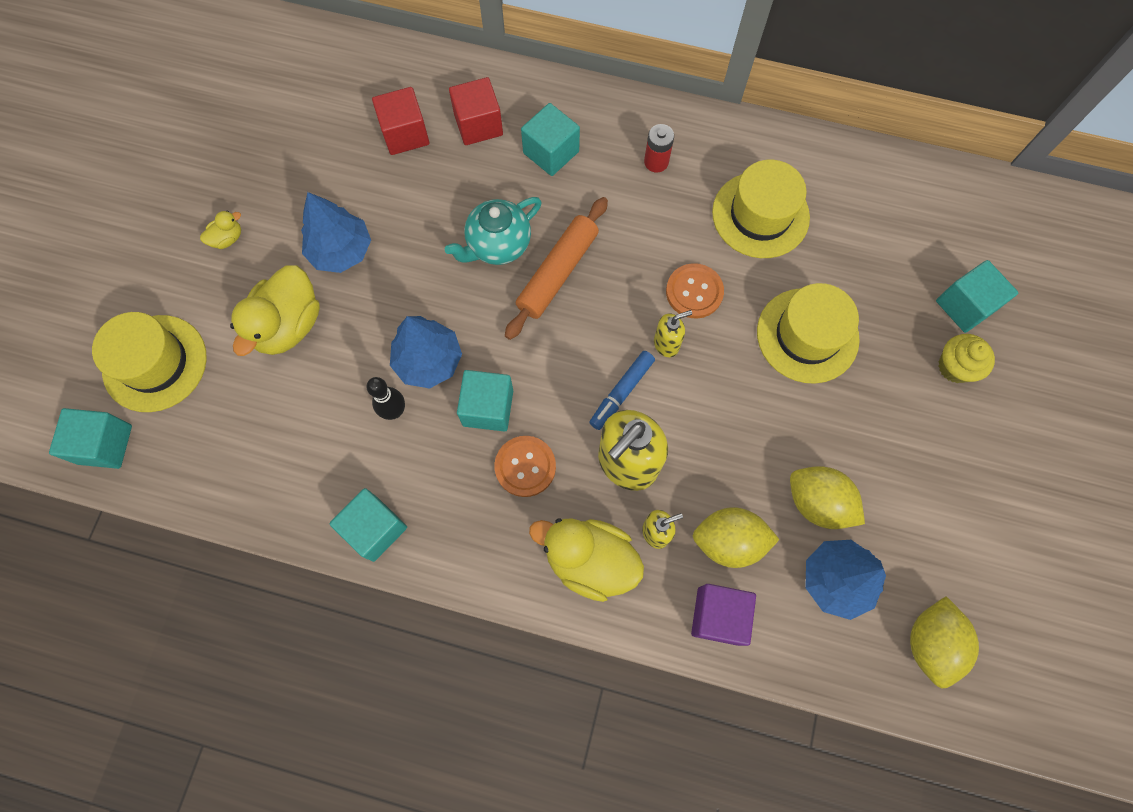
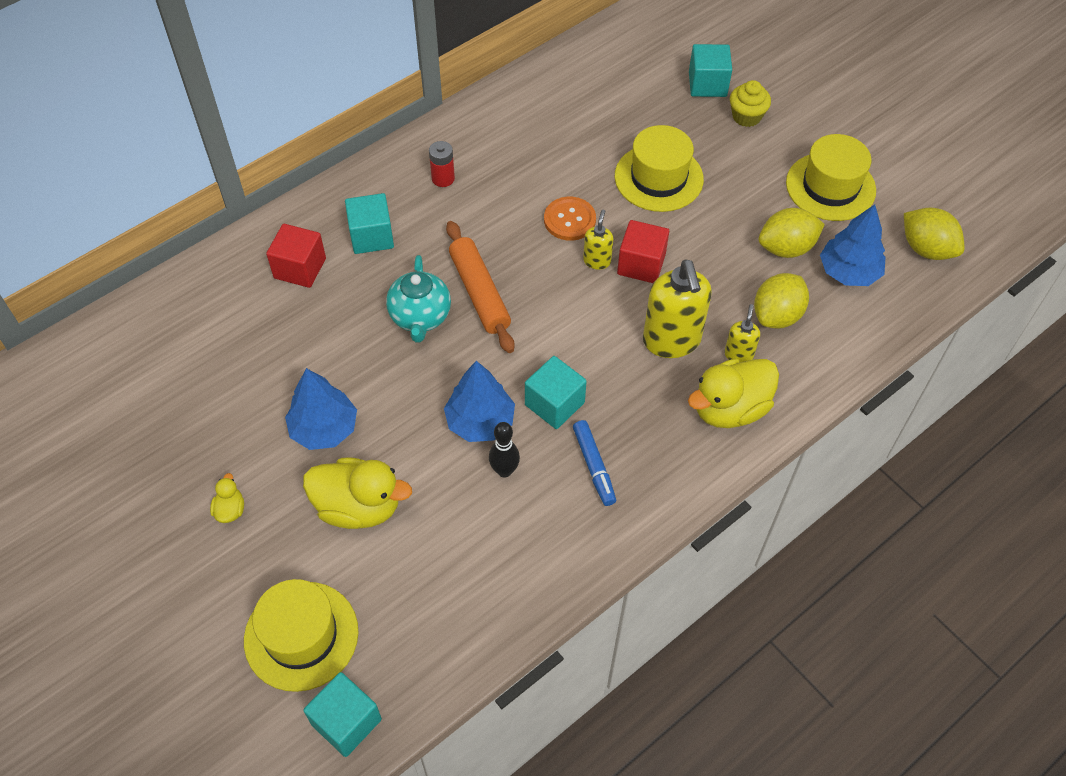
camera: 55 degrees left, 15 degrees down
(288, 325) = (358, 507): yellow duck -> yellow duck turned 45 degrees counterclockwise
(375, 529) = (595, 542): turquoise cube -> none
(405, 134) = (258, 322): red cube -> red cube (641, 264)
(525, 466) = (623, 407): orange button -> none
(621, 392) = (612, 311): blue marker -> blue marker (594, 466)
(718, 616) = (827, 354): purple cube -> none
(760, 215) = (543, 146): yellow hat -> yellow hat (830, 187)

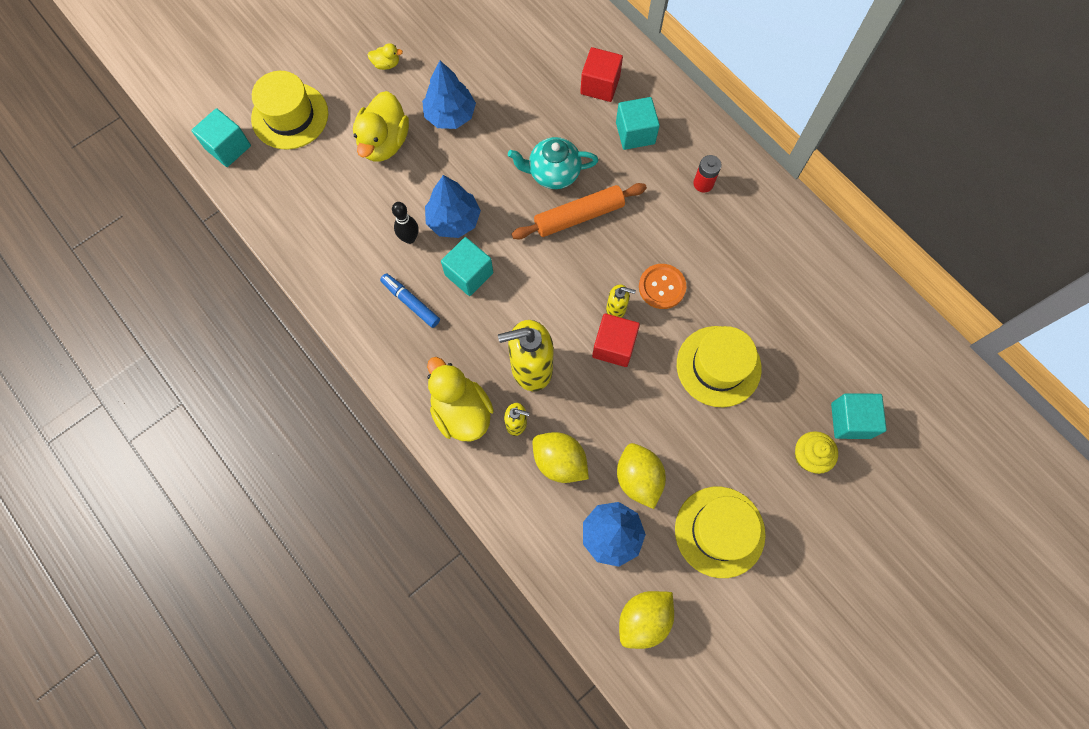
camera: 90 degrees right, 15 degrees up
(594, 466) = (411, 302): blue marker -> blue marker turned 60 degrees clockwise

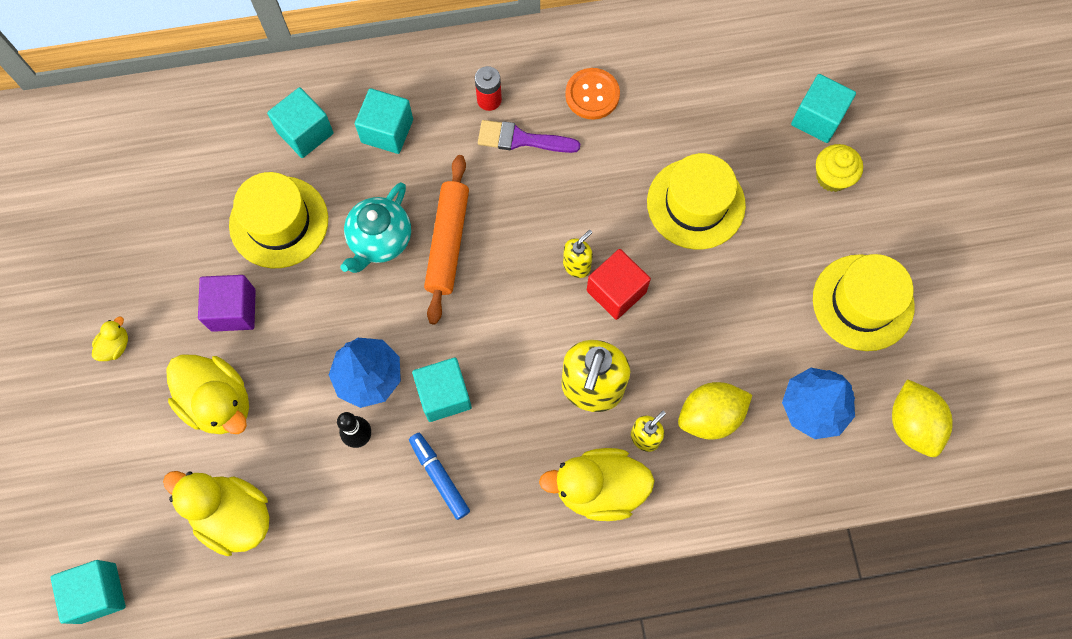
camera: 60 degrees left, 0 degrees up
(290, 116) = (106, 495): yellow hat -> yellow hat (279, 222)
(316, 194) = (233, 516): none -> yellow duck
(411, 302) = (439, 477): blue marker -> blue marker turned 75 degrees clockwise
(450, 115) = (233, 310): blue tree -> purple cube
(600, 85) = (305, 132): red cube -> turquoise cube
(638, 478) = (769, 348): yellow lemon -> none
(662, 287) = (579, 207): orange button -> orange button (592, 95)
(687, 220) = (521, 139): none -> purple brush

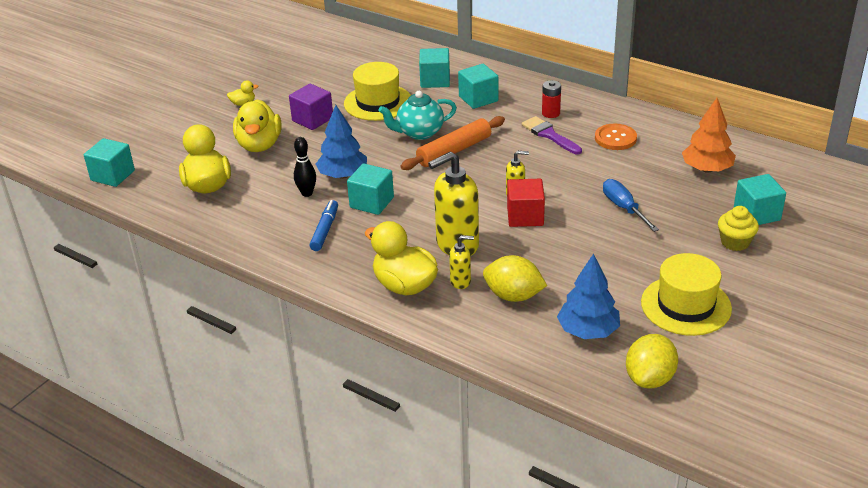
camera: 45 degrees right, 35 degrees down
(696, 203) = (624, 208): yellow hat -> blue screwdriver
(719, 80) = (707, 169): none -> orange tree

